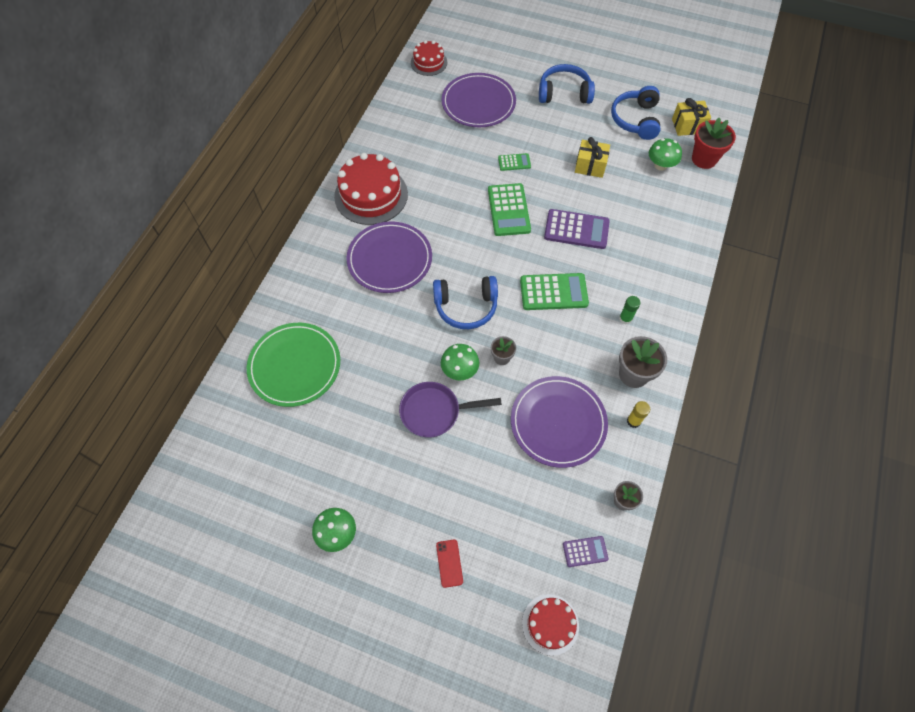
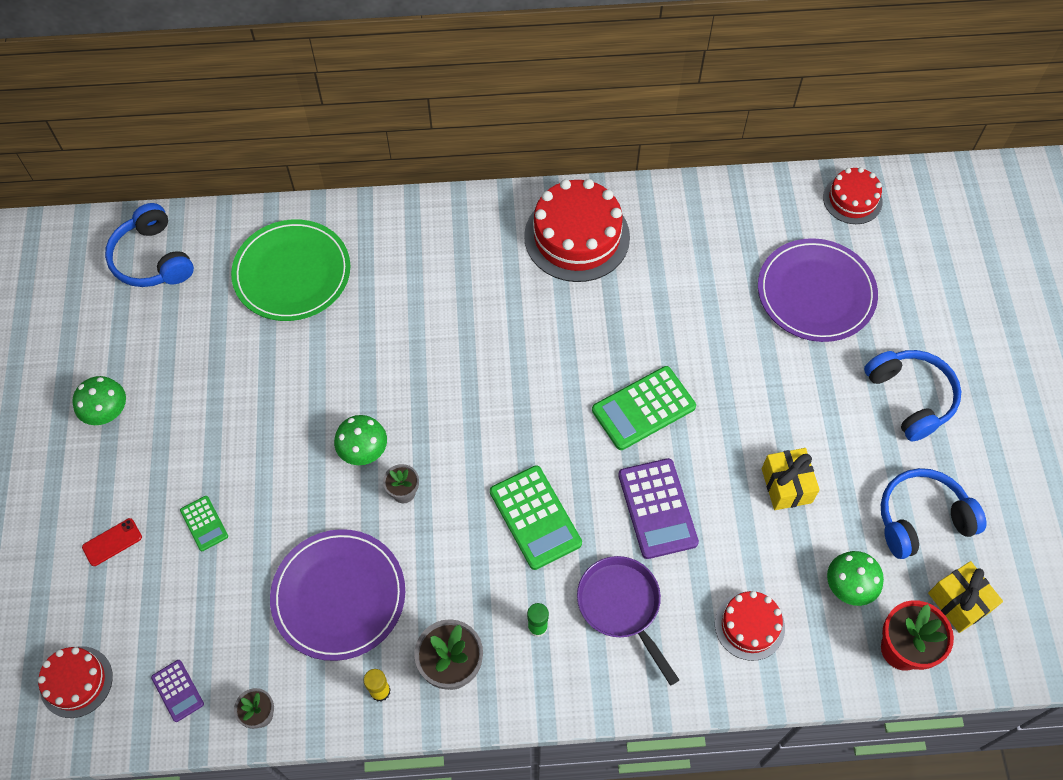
camera: 65 degrees right, 0 degrees up
(389, 259) = (488, 302): purple plate -> none
(434, 412) = (294, 446): purple pan -> purple pan (621, 606)
(466, 307) = (460, 419): blue headphones -> blue headphones (152, 259)
(514, 162) = (733, 382): green calculator -> green calculator (204, 523)
(665, 217) = (749, 625): none -> red cake

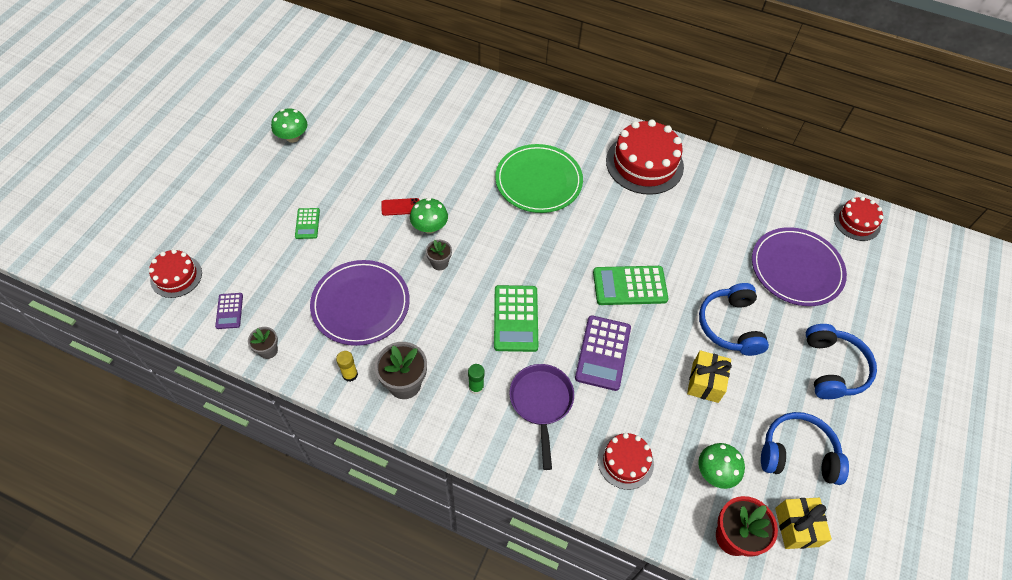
camera: 25 degrees right, 5 degrees down
(112, 542) = (248, 209): red phone -> red phone (400, 207)
(152, 259) = (372, 67): blue headphones -> blue headphones (730, 325)
(292, 273) = (449, 109): green plate -> green plate (538, 181)

